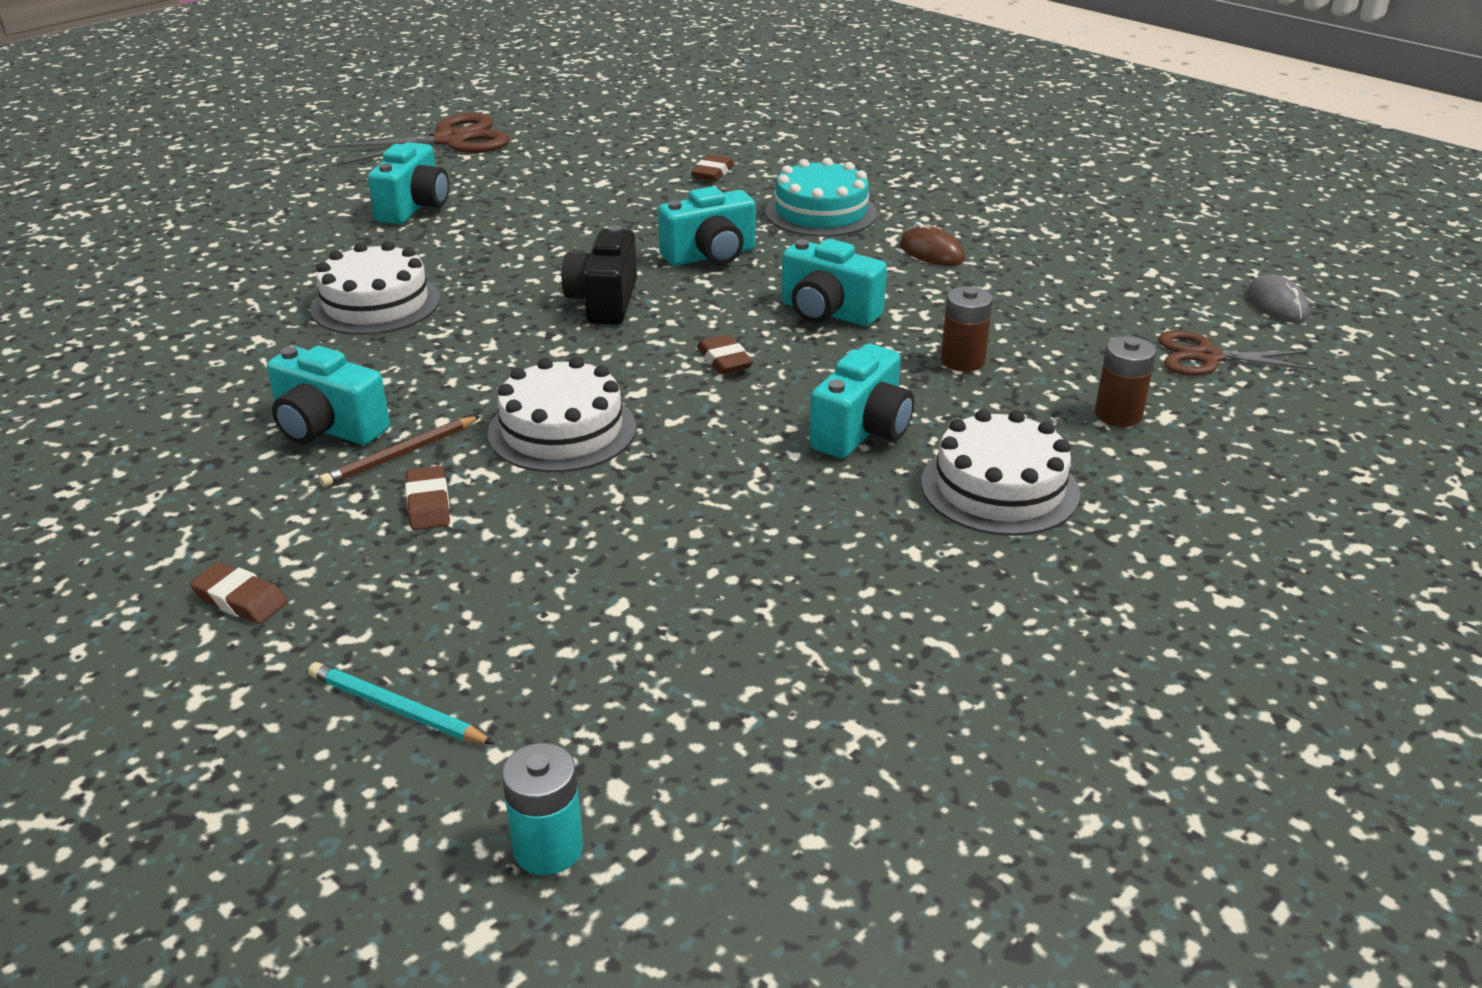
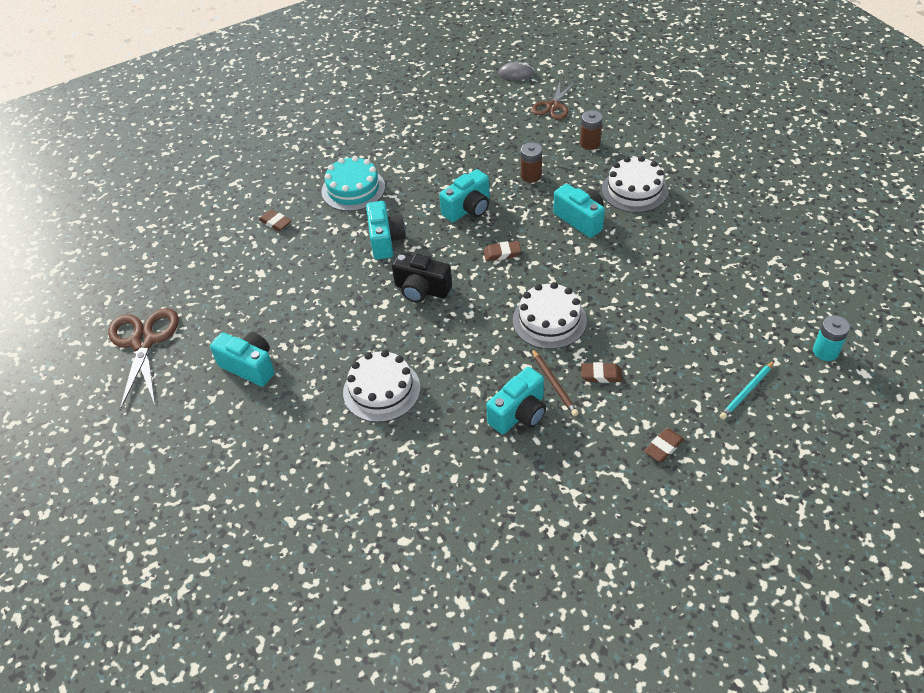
camera: 70 degrees left, 15 degrees up
(931, 252) = (420, 160): brown mouse -> none

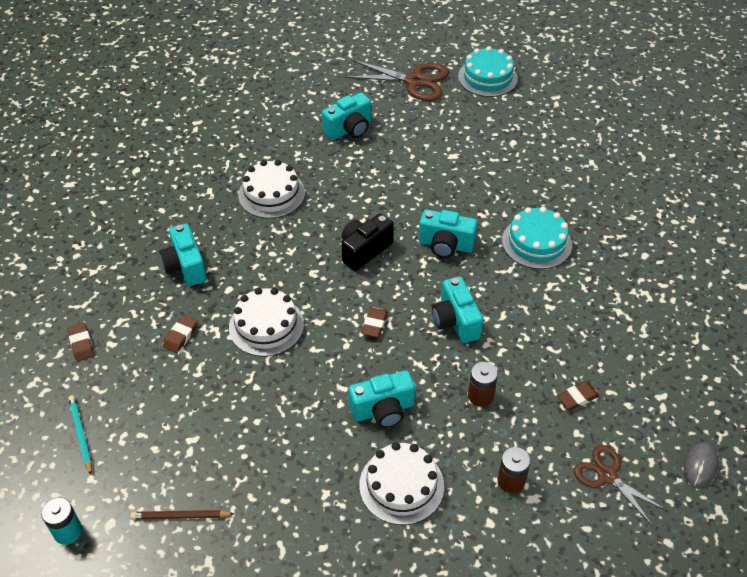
camera: 110 degrees right, 0 degrees up
(120, 285) = (487, 77): none -> turquoise cake
(275, 222) = (516, 178): brown eraser -> brown eraser (577, 398)
(554, 384) = (196, 300): brown pencil -> brown pencil (180, 516)

